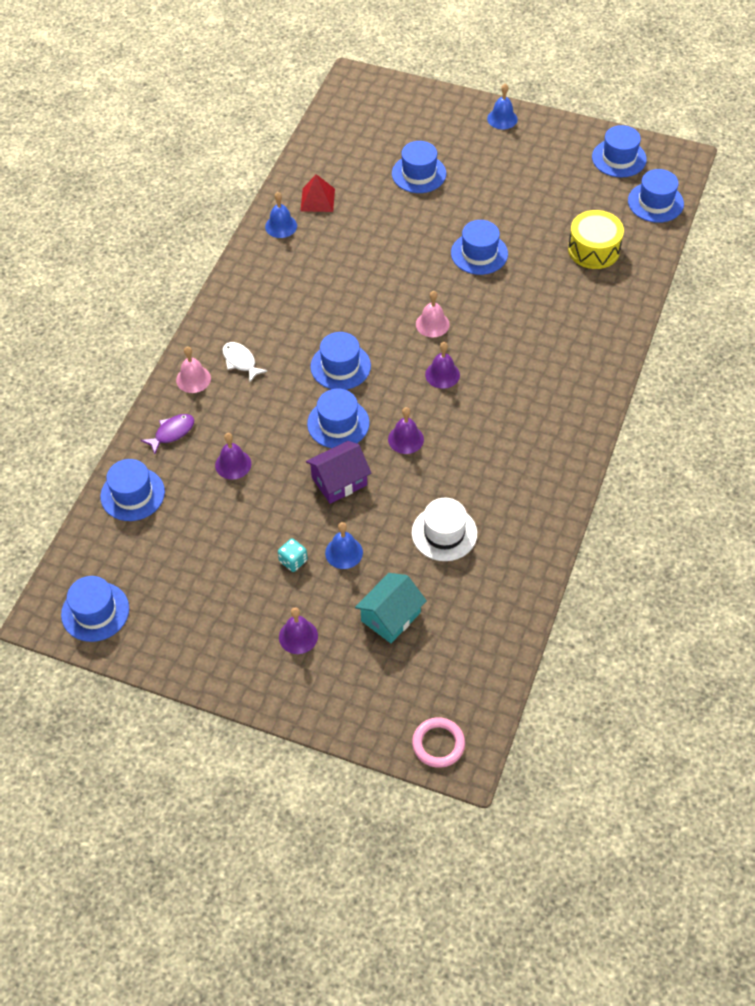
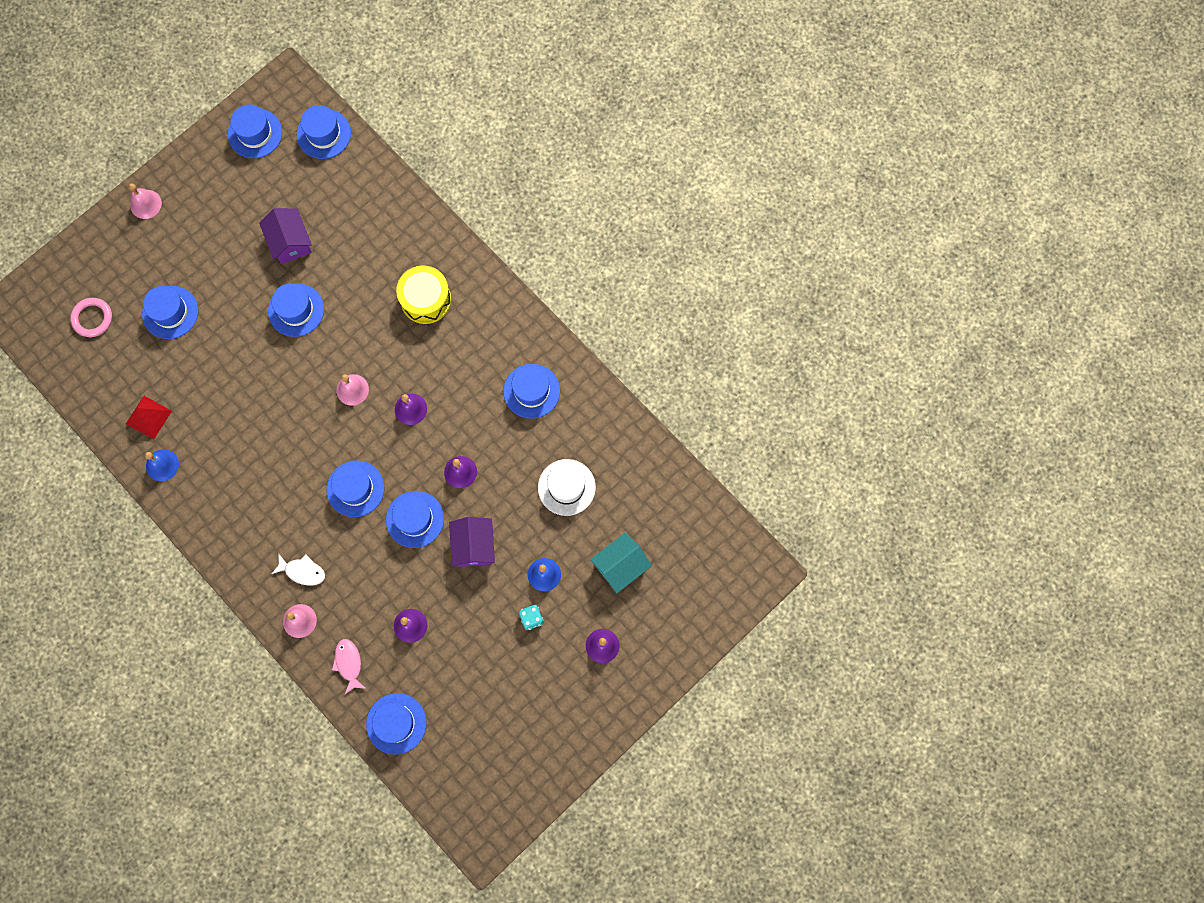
camera: 65 degrees left, 20 degrees up
(95, 611) = (498, 800): blue hat -> blue hat (531, 391)
(172, 433) = (349, 663): purple fish -> pink fish
(240, 361) = (302, 571): white fish -> white fish turned 150 degrees counterclockwise
(391, 616) = (620, 566): turquoise house -> turquoise house turned 75 degrees clockwise
(438, 744) = (743, 583): pink ring -> pink ring (92, 318)
(502, 119) = (145, 204): blue bell -> pink bell
(538, 223) = (290, 242): none -> purple house
(593, 249) = (346, 214): yellow drum -> yellow drum (425, 299)

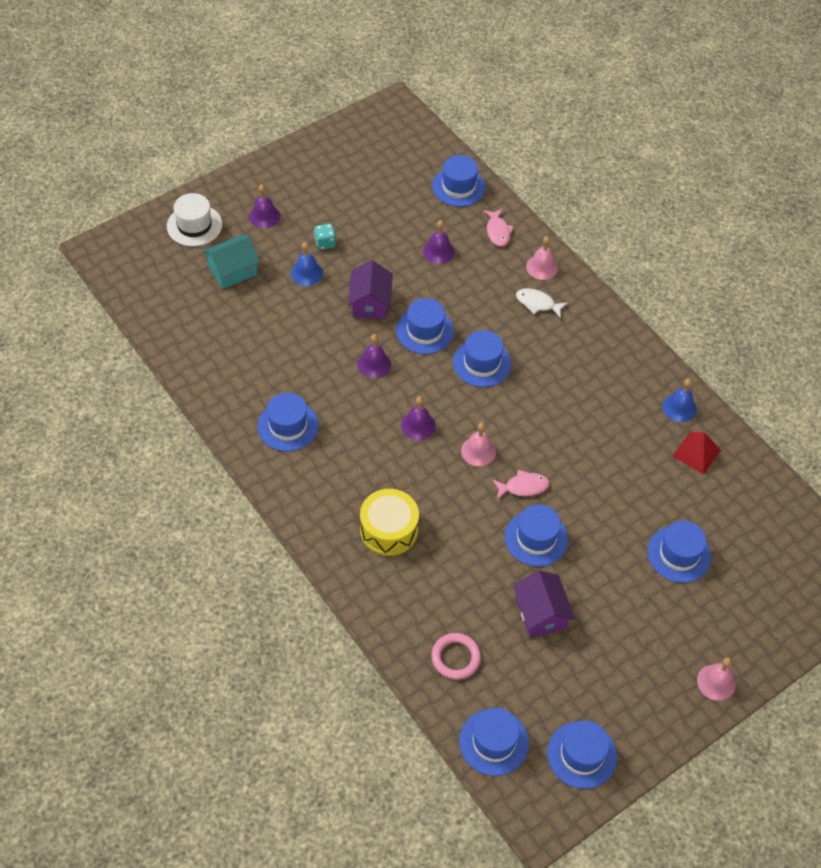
camera: 175 degrees left, 20 degrees down
(92, 318) = (767, 559): pink ring -> pink ring (455, 658)
(309, 359) = (523, 487): none -> pink fish
(566, 487) = (270, 338): white hat -> white hat (194, 225)

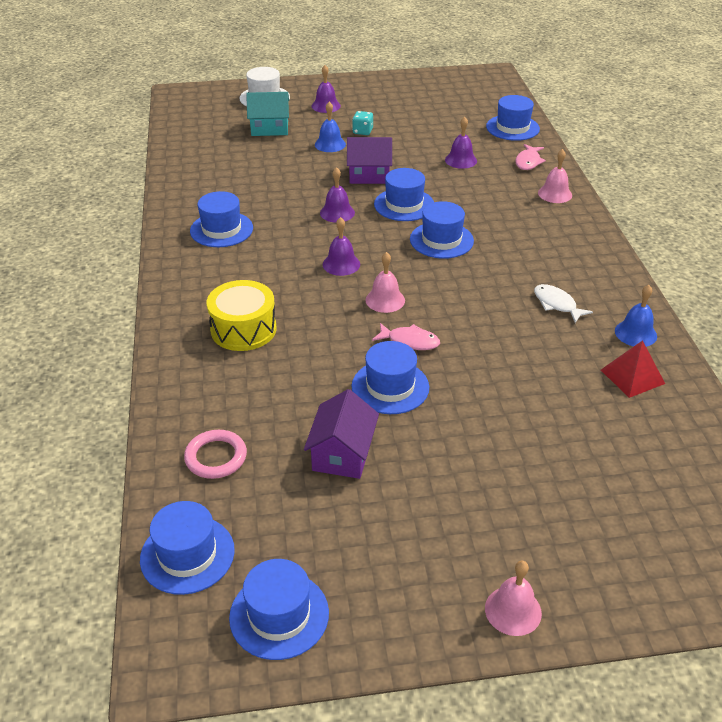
camera: 30 degrees right, 15 degrees down
(370, 303) = (369, 175): purple house -> purple house turned 60 degrees clockwise
(537, 303) = (531, 216): white fish -> white fish (556, 304)
(679, 554) = (550, 459): blue hat -> none

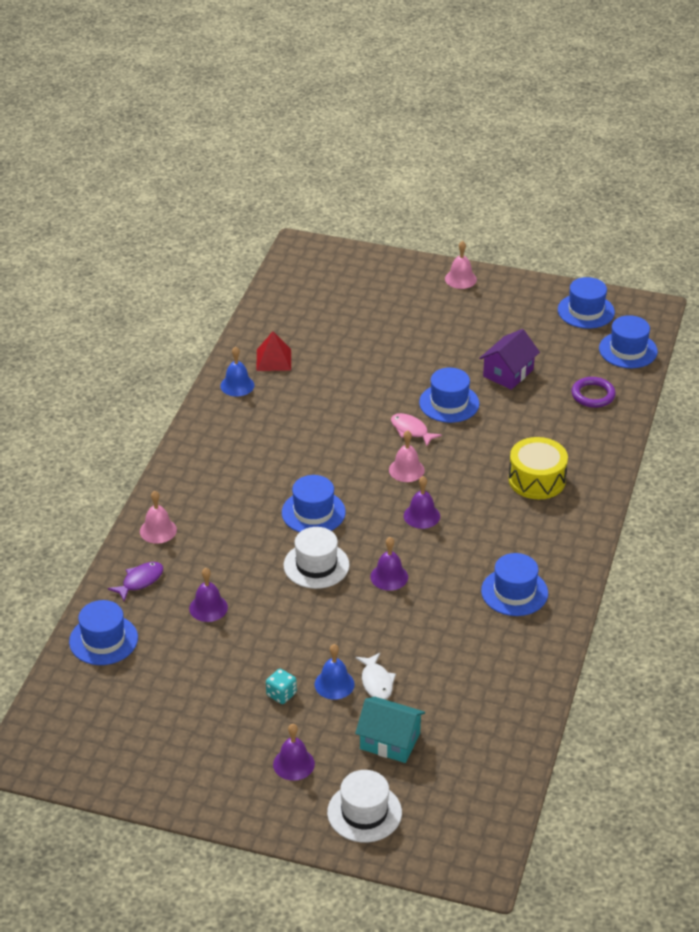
camera: 155 degrees left, 0 degrees up
(216, 457) = (593, 395): pink ring -> purple ring
(369, 175) = (323, 618): purple house -> none
(404, 205) = (316, 565): blue hat -> white hat
(528, 162) = (140, 581): pink fish -> purple fish
(556, 304) = (272, 424): white fish -> white fish (376, 682)

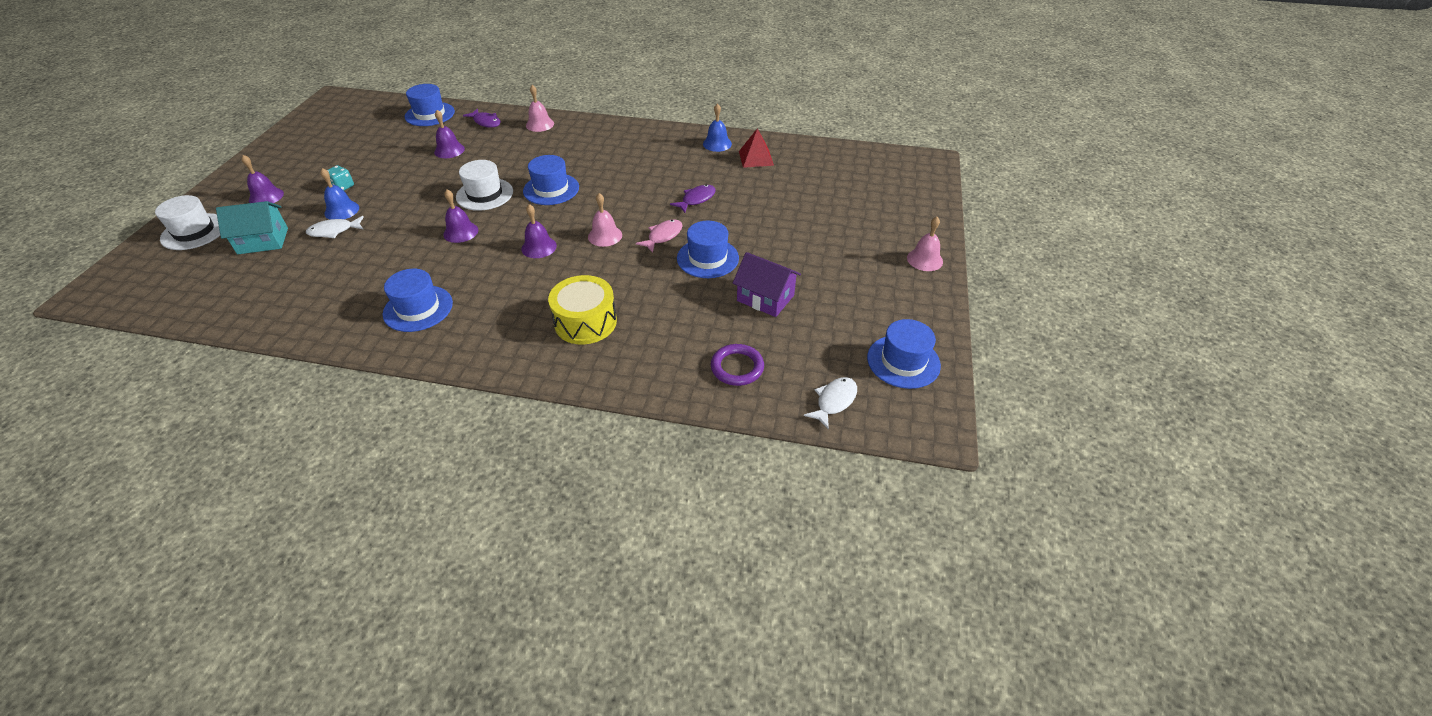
camera: 85 degrees right, 5 degrees up
(348, 406) = (696, 199): none -> purple fish
(390, 741) = (263, 241): turquoise house -> turquoise house turned 60 degrees clockwise
(628, 350) = (834, 401): blue hat -> white fish

